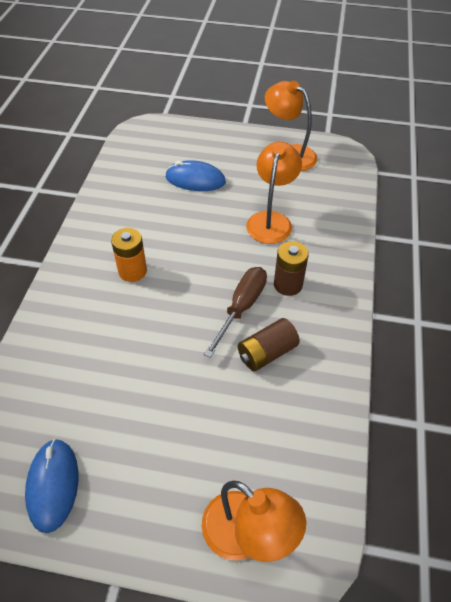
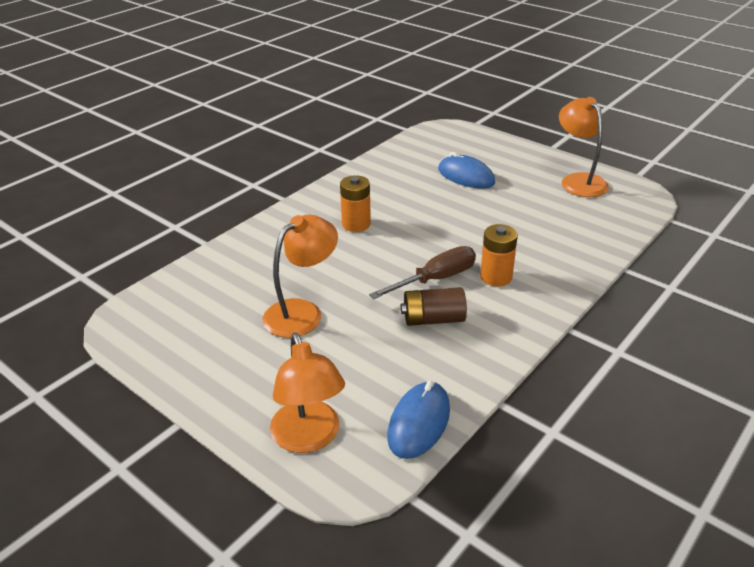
camera: 30 degrees right, 15 degrees down
(53, 485) = (181, 340): blue mouse -> blue mouse (419, 423)
(271, 220) = (518, 225): orange lamp -> orange lamp (302, 312)
(288, 284) = (496, 277): brown battery -> orange battery

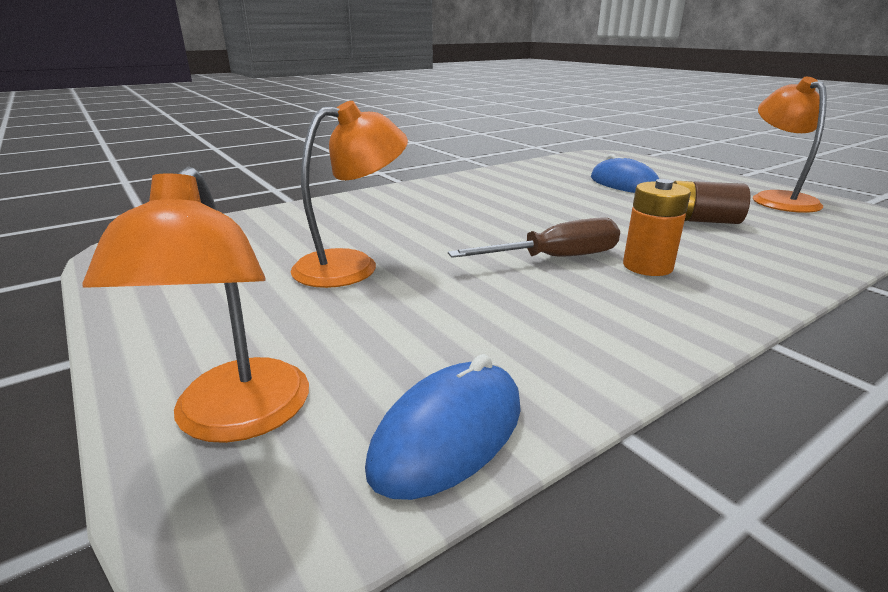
camera: 15 degrees right, 10 degrees down
(356, 224) = (472, 204): orange battery -> none
(433, 319) = (535, 297): brown battery -> brown battery (701, 220)

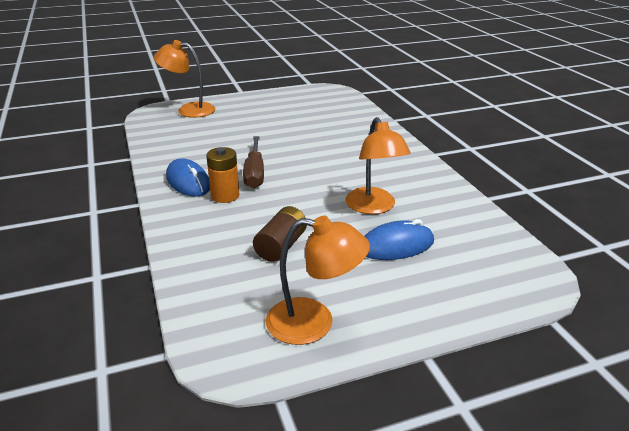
camera: 105 degrees right, 5 degrees up
(352, 265) = (280, 127): orange lamp -> orange lamp (374, 207)
(448, 434) = (154, 132): blue mouse -> blue mouse (188, 182)

